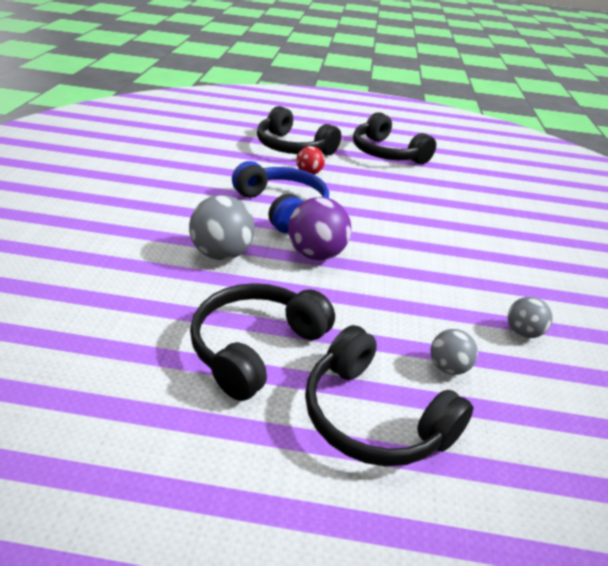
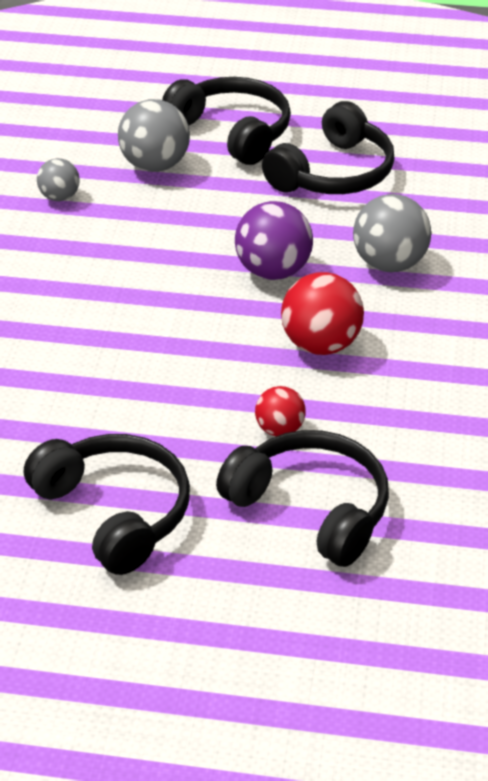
camera: 175 degrees left, 5 degrees up
(282, 208) = (321, 345): blue headphones -> red ball
(448, 367) = (155, 165): grey ball -> grey ball, size x1.72

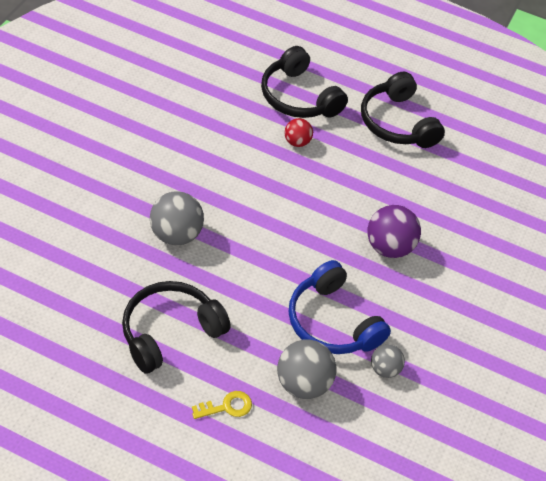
camera: 170 degrees left, 10 degrees up
(140, 224) = (332, 322): none -> blue headphones
(233, 131) = (227, 406): black headphones -> yellow key
(273, 271) = (255, 251): purple ball -> purple ball (389, 247)
(321, 345) = (250, 187): red ball -> none

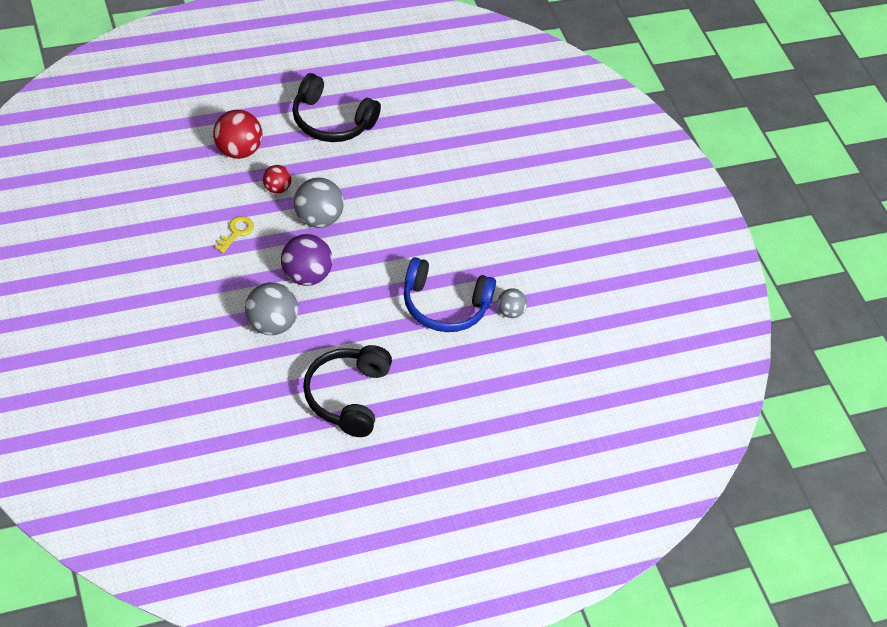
camera: 45 degrees left, 0 degrees up
(227, 406) = (440, 415): yellow key -> yellow key (236, 232)
(298, 97) = (237, 150): black headphones -> red ball
(303, 384) = (471, 362): grey ball -> grey ball (317, 219)
(389, 247) = (424, 223): purple ball -> purple ball (305, 276)

